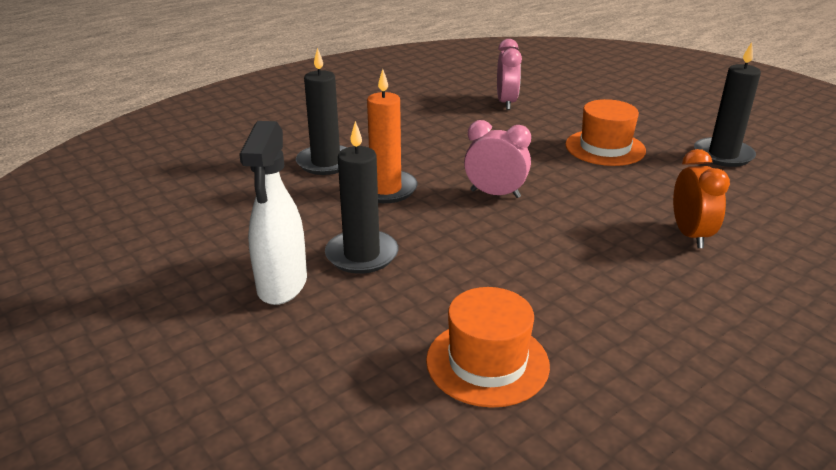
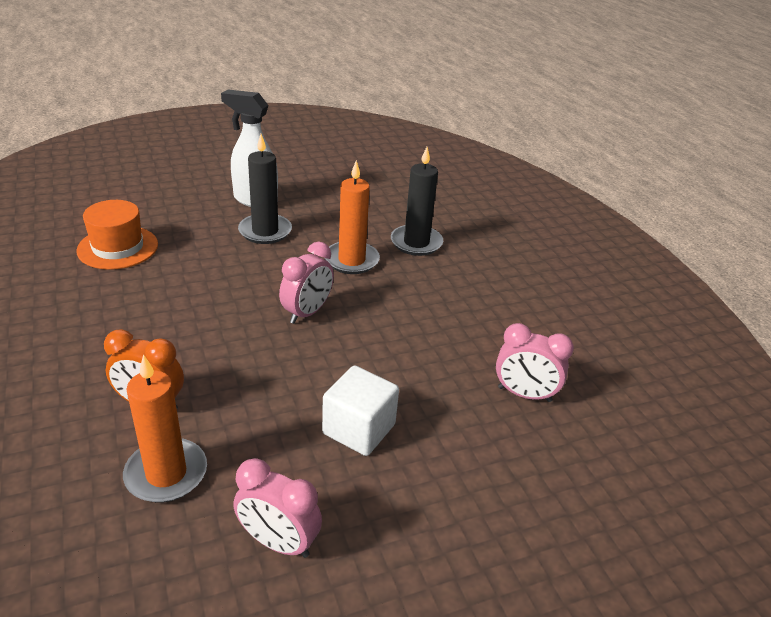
camera: 105 degrees right, 5 degrees up
(605, 148) = (359, 429): orange hat -> white cube
(723, 155) = (278, 542): black candle -> pink clock
(736, 205) = (166, 473): none -> orange candle

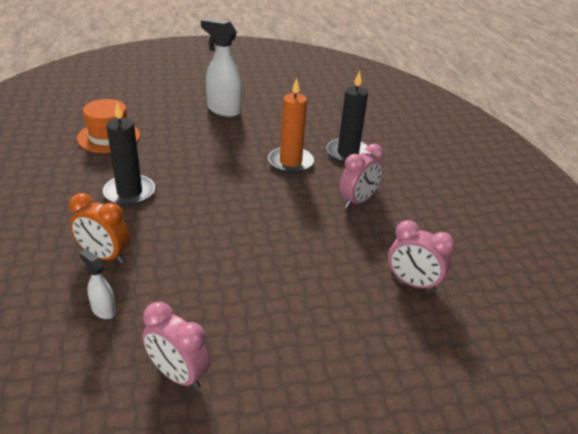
camera: 10 degrees right, 0 degrees up
(166, 473) = (103, 310): orange candle -> white spray bottle
(265, 231) = (226, 134): black candle -> black candle (129, 192)
(307, 313) = (244, 199): pink clock -> pink clock (357, 201)
(359, 429) = (265, 295): white cube -> none

